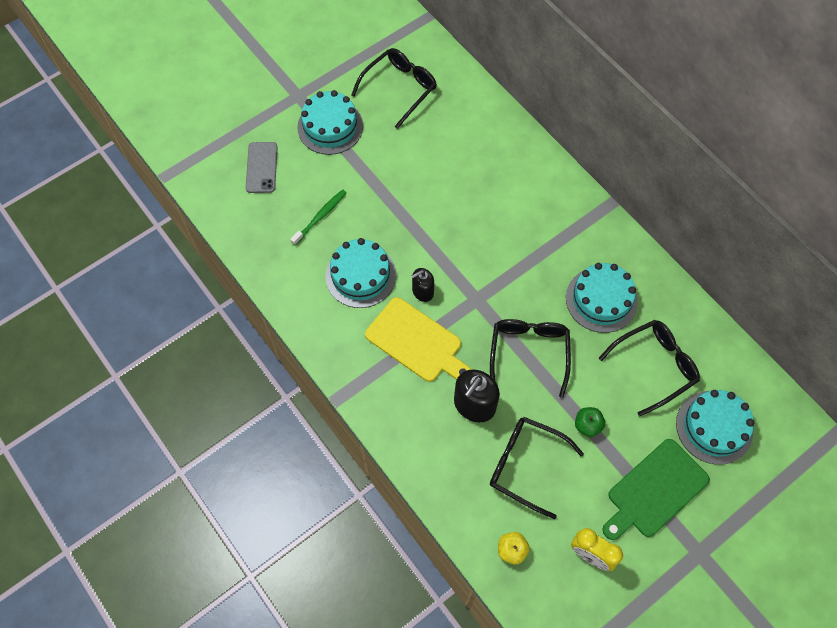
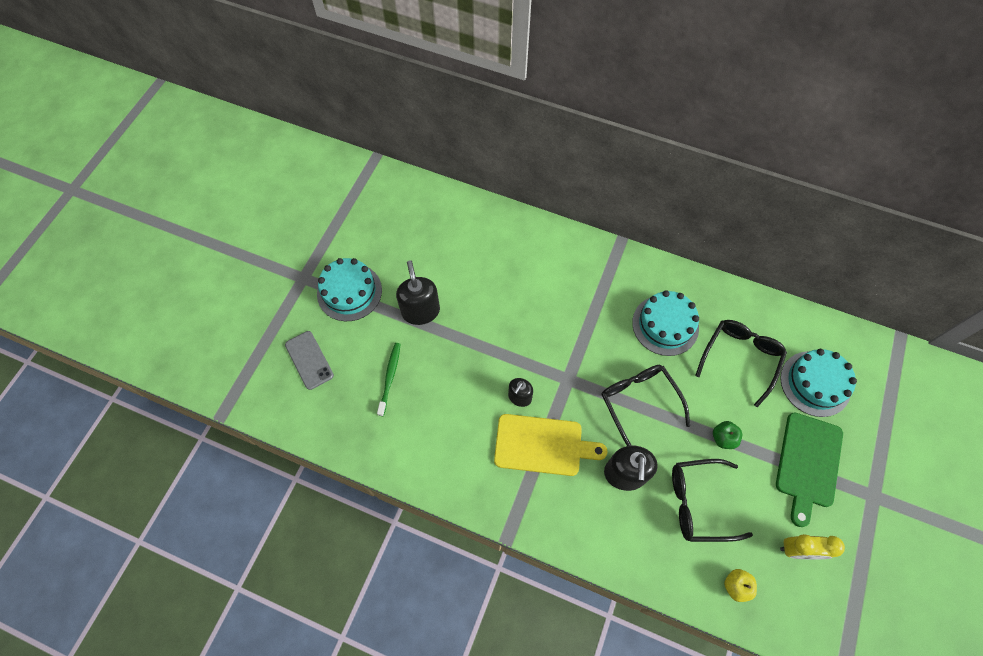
camera: 30 degrees left, 0 degrees up
(360, 275) = (458, 412): turquoise cake -> none
(382, 174) = (420, 311): none -> black soap dispenser
(400, 88) = (390, 228): black glasses -> none

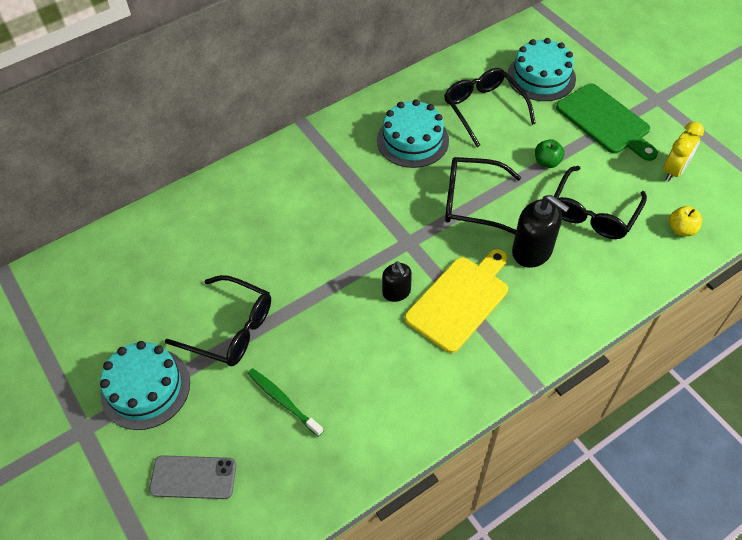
camera: 55 degrees left, 10 degrees down
(420, 311) = (231, 329): black soap dispenser -> black glasses

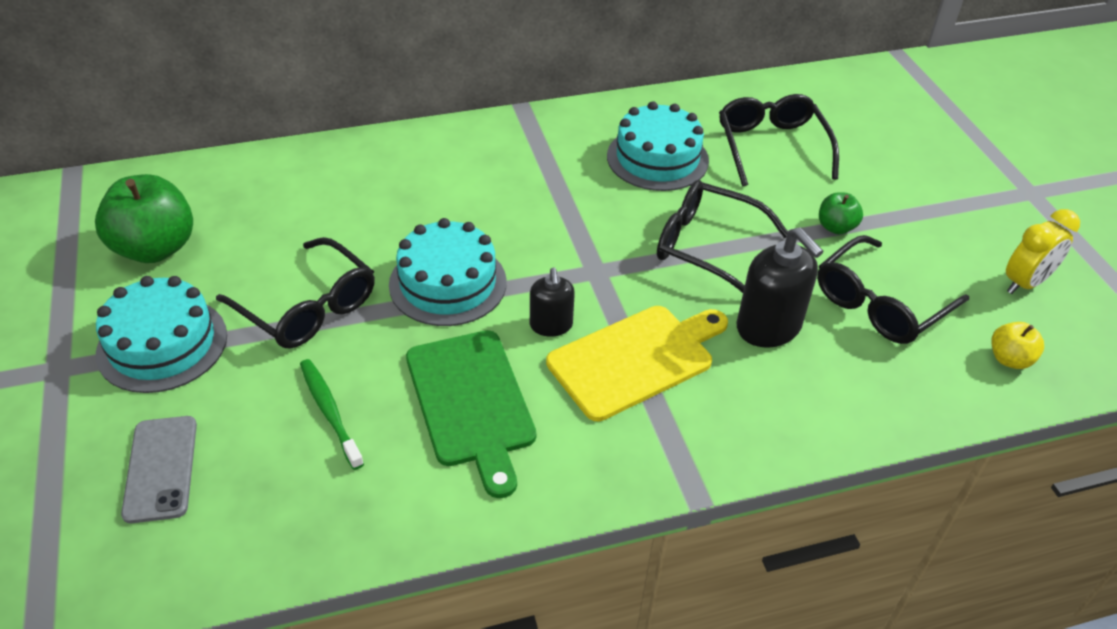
camera: 15 degrees right, 10 degrees down
(100, 316) = (155, 248): none -> green apple
(193, 477) = (161, 468): grey phone -> grey phone turned 60 degrees clockwise
(541, 77) = (868, 129): turquoise cake -> turquoise cake (448, 283)
(605, 121) = (942, 200): green cutting board -> green cutting board (472, 403)

